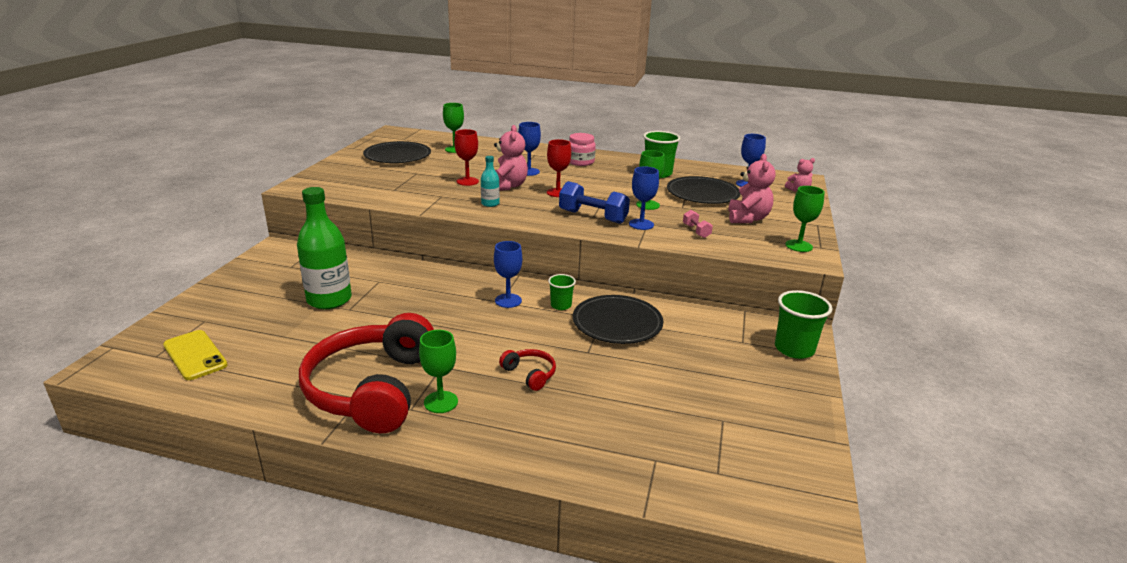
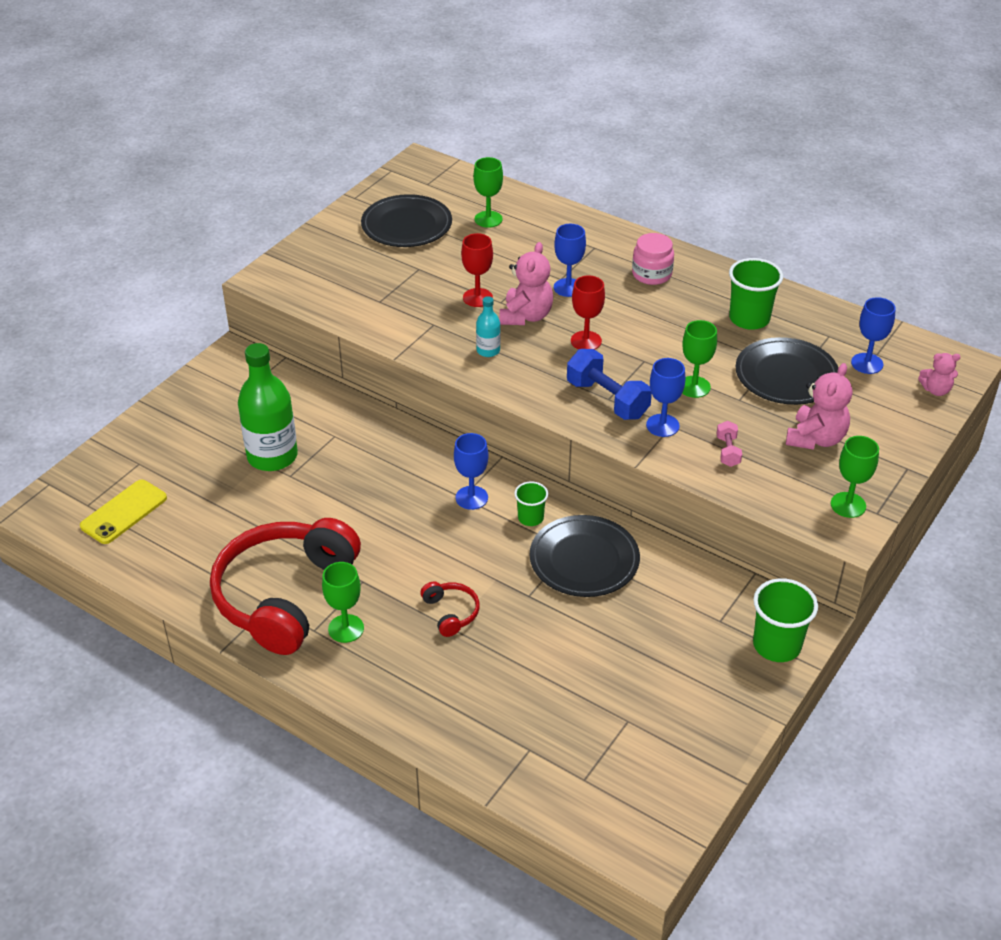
camera: 20 degrees right, 15 degrees up
(195, 355) = (124, 512): yellow phone -> yellow phone turned 60 degrees clockwise

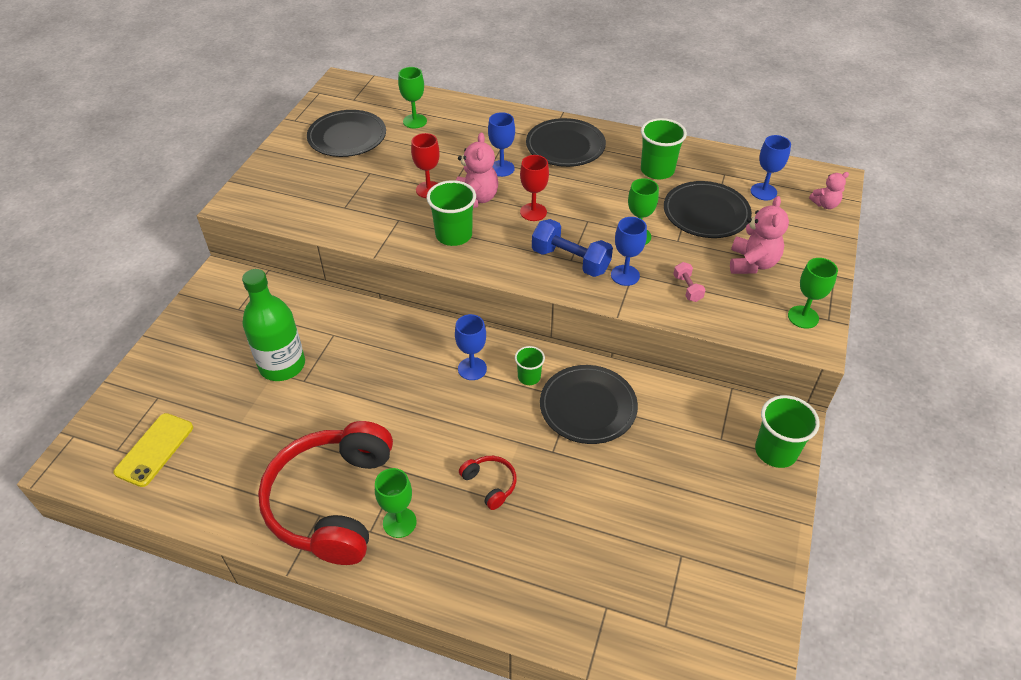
camera: 15 degrees left, 5 degrees up
(488, 350) = (454, 235): turquoise bottle -> green cup
(651, 274) = (565, 146): pink jar -> black plate

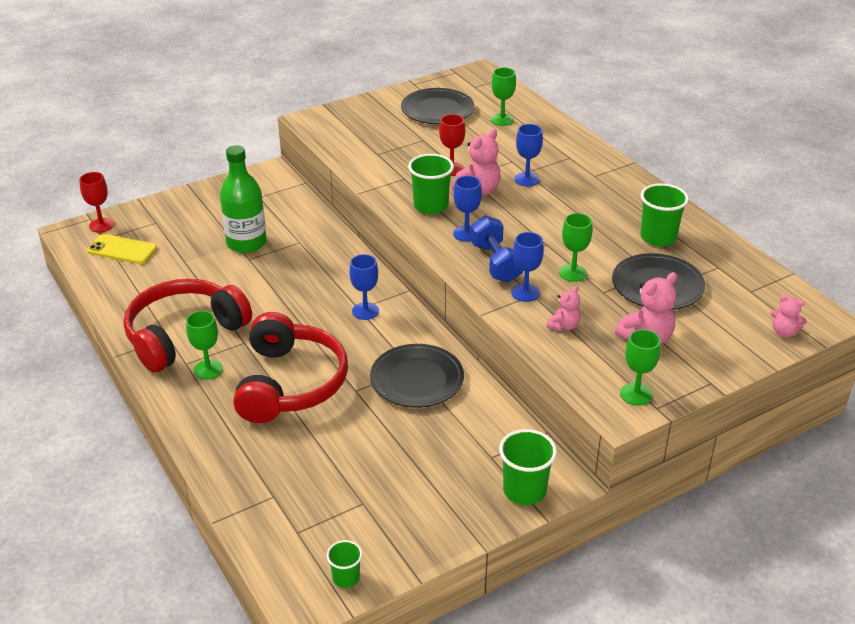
camera: 40 degrees right, 10 degrees down
(154, 449) = (122, 250): yellow phone -> yellow phone turned 45 degrees clockwise
(490, 484) = (289, 383): red headphones -> red headphones, size x2.49
(529, 377) = (398, 338): green cup -> green cup (346, 578)
(533, 212) = (511, 219): red goblet -> red goblet (101, 225)
(565, 146) = (601, 186): black plate -> none
(687, 288) = (564, 326): pink dumbbell -> pink teddy bear
(763, 192) = (736, 296): blue goblet -> blue goblet (466, 234)

